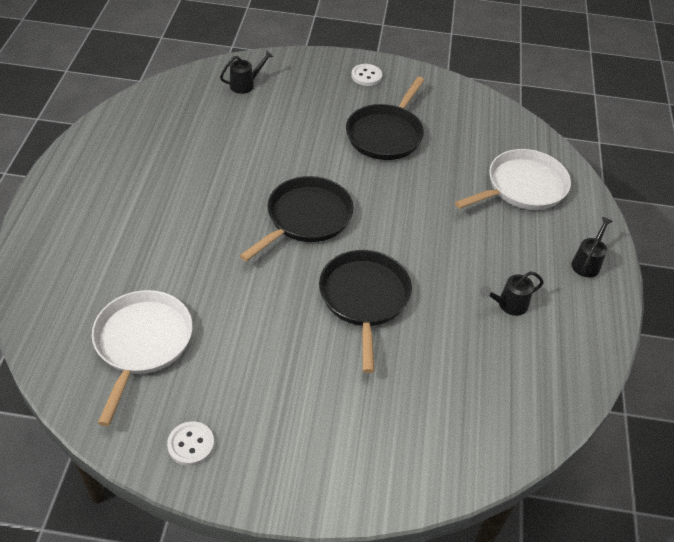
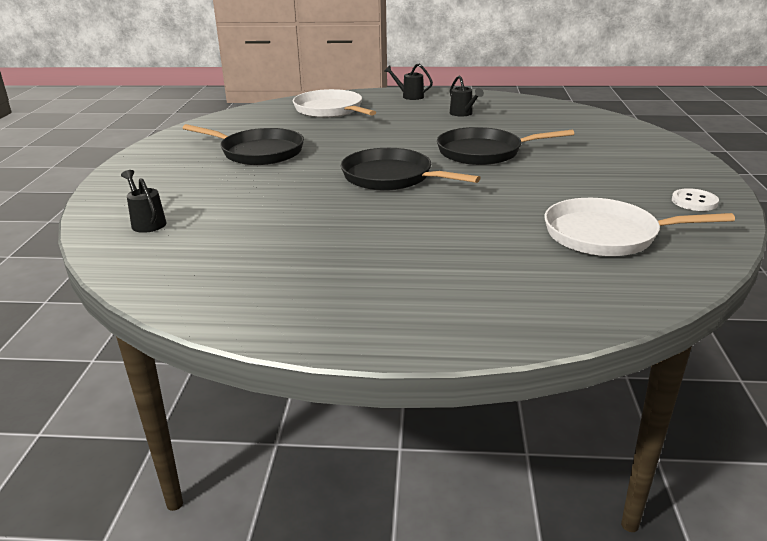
camera: 90 degrees left, 20 degrees down
(366, 76) = (153, 163): white button -> none

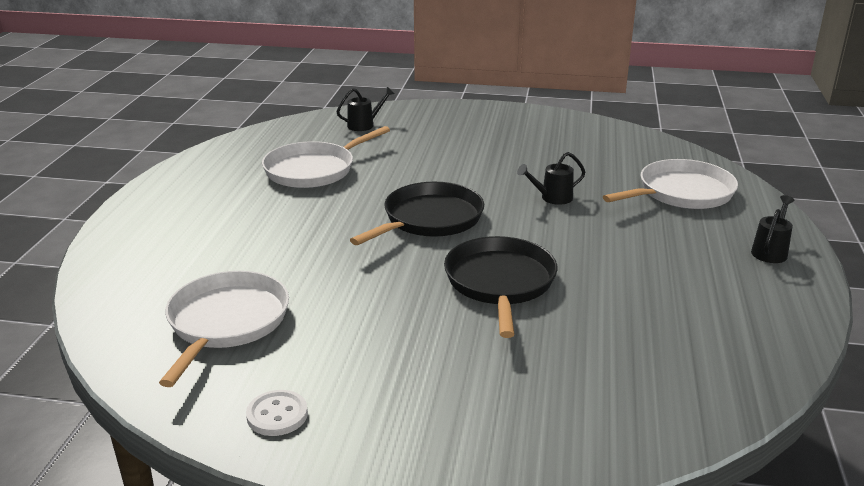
camera: 95 degrees right, 0 degrees up
(258, 152) = (519, 157): black pan -> none
(282, 236) = (313, 170): none -> white pan
(463, 114) = (679, 287): black watering can -> black watering can (552, 198)

